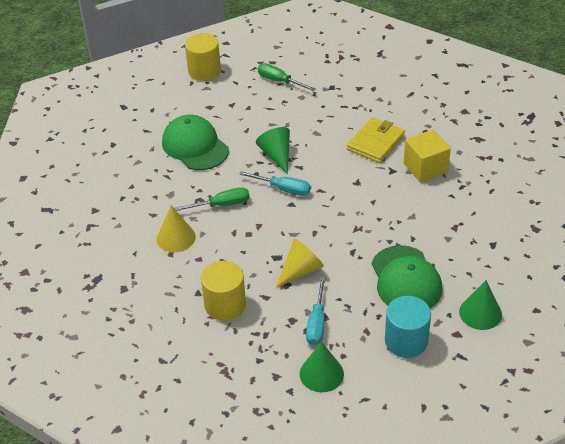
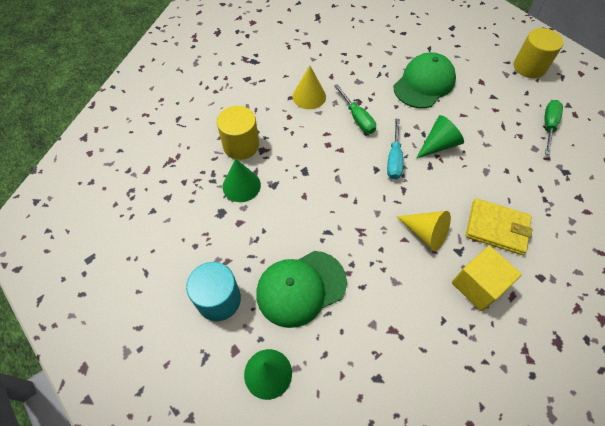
camera: 75 degrees right, 15 degrees up
(301, 270) = (292, 193): yellow cone -> yellow cone (425, 233)
(317, 323) = (230, 217): turquoise screwdriver -> none
(321, 373) = (172, 231): green cone -> green cone (241, 185)

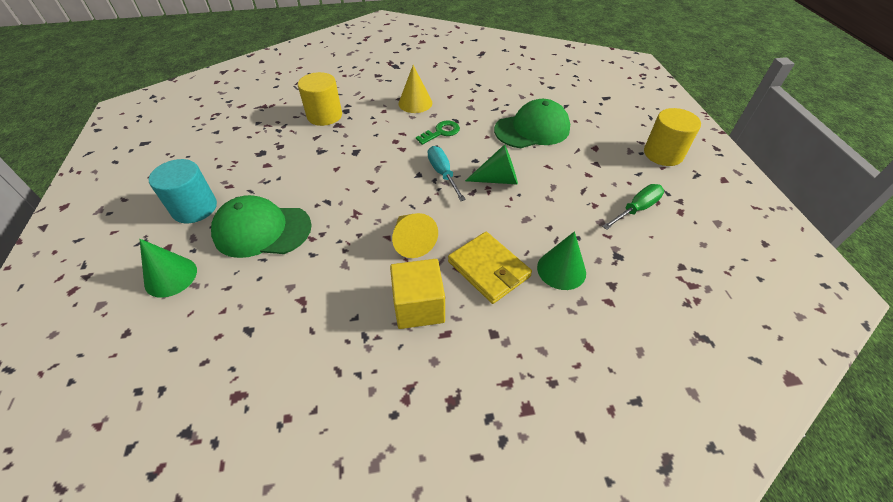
camera: 30 degrees right, 10 degrees down
(241, 185) = (295, 141): green cone -> green cone (561, 270)
(357, 118) = (441, 132): green screwdriver -> green key
(394, 159) = (443, 173): turquoise screwdriver -> turquoise screwdriver turned 120 degrees clockwise

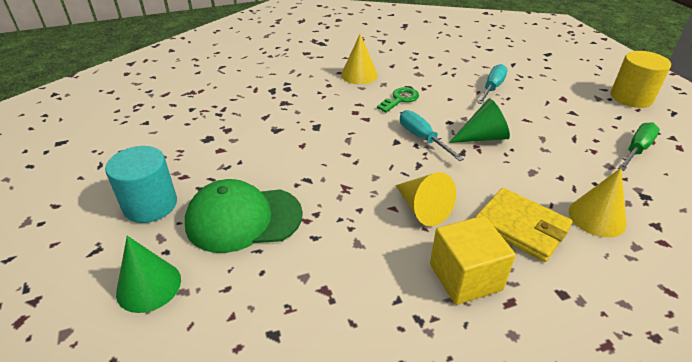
camera: 10 degrees left, 10 degrees down
(324, 115) = (265, 95): yellow cylinder -> none
(532, 129) = (492, 88): green cap -> turquoise screwdriver
(561, 270) = (597, 217): green cone -> yellow cone

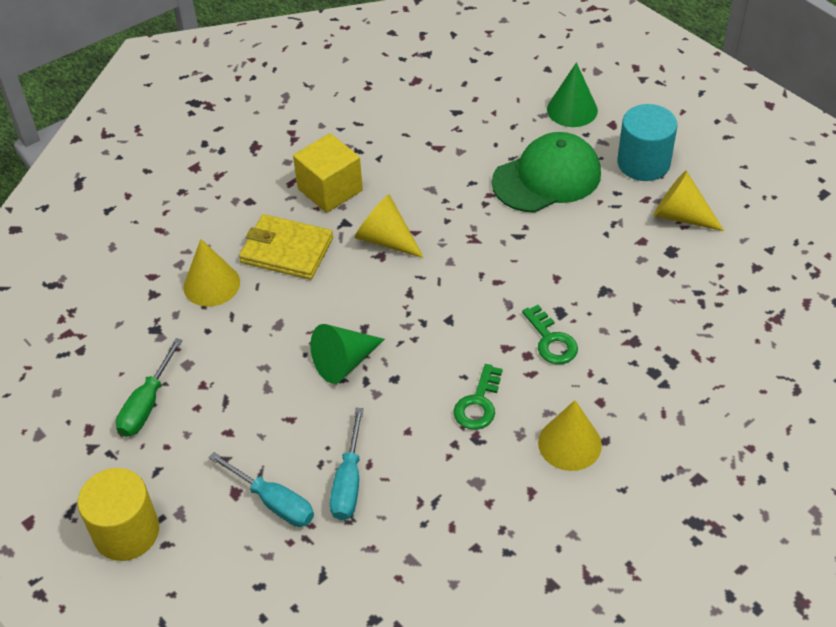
camera: 160 degrees right, 10 degrees up
(174, 157) = (680, 216): none -> yellow cone
(334, 114) = (551, 341): none -> green key
(422, 138) = (420, 336): turquoise screwdriver -> turquoise screwdriver (274, 502)

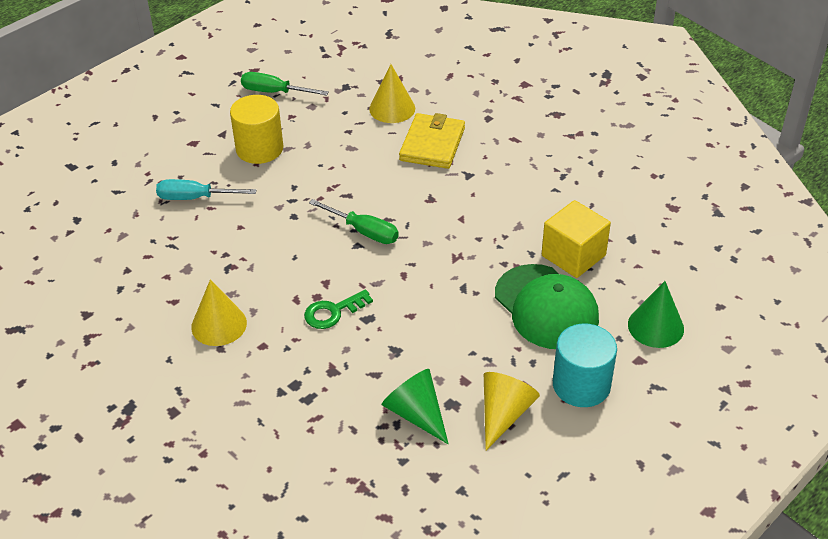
camera: 85 degrees right, 5 degrees down
(126, 532) = (166, 98): yellow cylinder -> yellow cylinder (259, 149)
(274, 502) = (182, 162): turquoise screwdriver -> none
(330, 190) = (508, 162): yellow cube -> yellow cube (573, 255)
(344, 362) = (310, 186): green cone -> green cone (416, 414)
(385, 239) = (450, 200): yellow cone -> none
(427, 313) = (364, 231): none -> green screwdriver
(478, 404) = (265, 267): green key -> none

